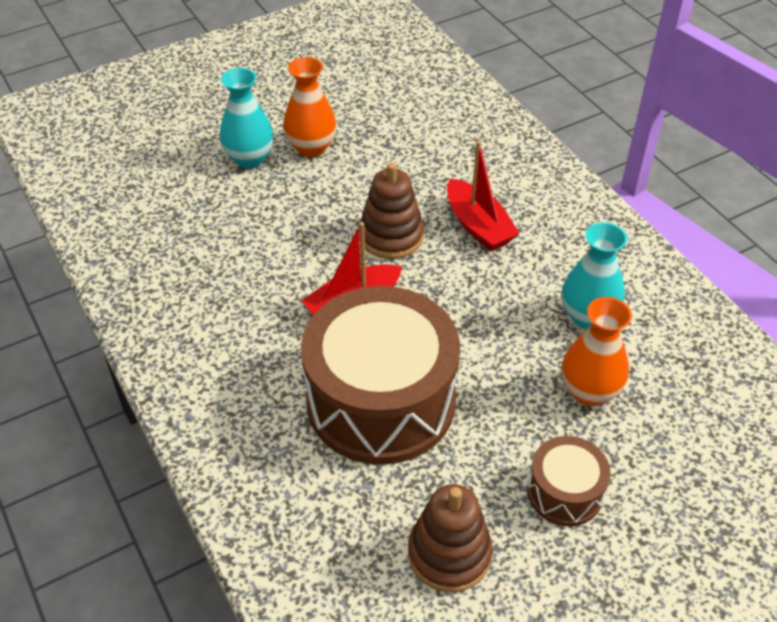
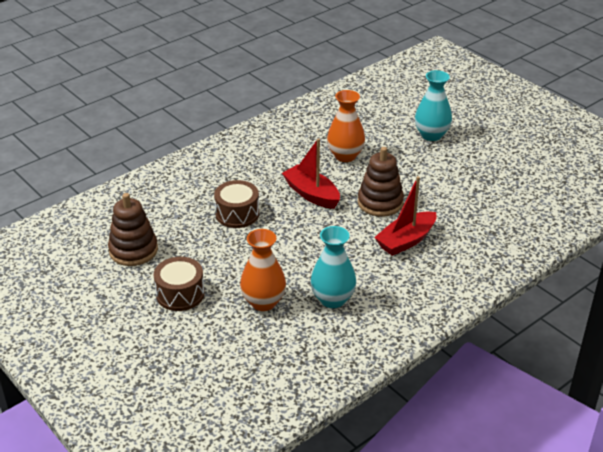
camera: 80 degrees right, 10 degrees down
(311, 147) = (455, 158): orange vase -> orange vase (345, 156)
(381, 401) = (237, 214): brown drum -> brown drum, size x0.47

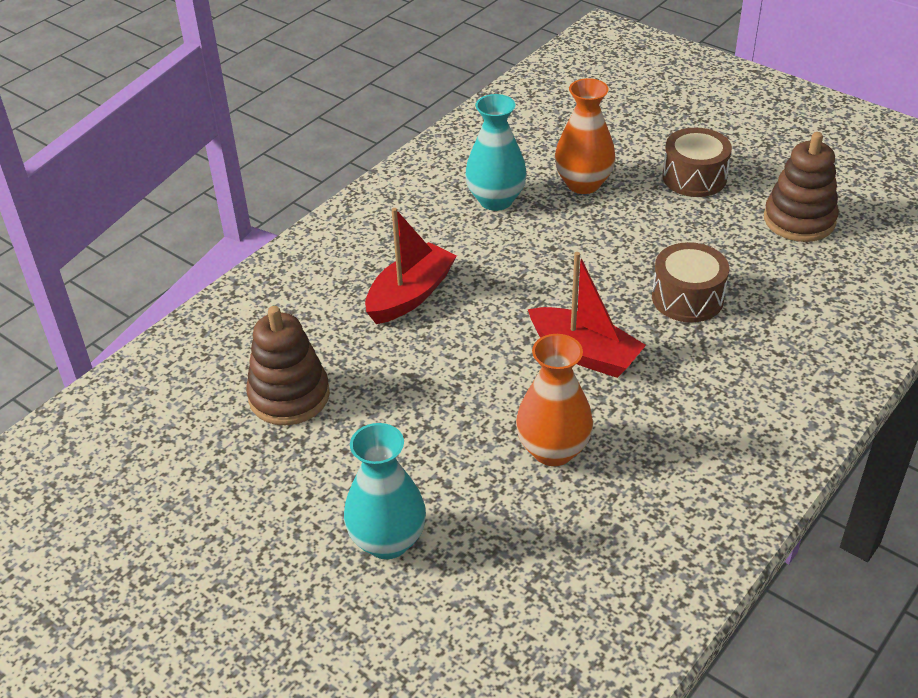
camera: 170 degrees right, 5 degrees up
(380, 202) = (463, 356): brown stacking toy -> brown stacking toy (289, 396)

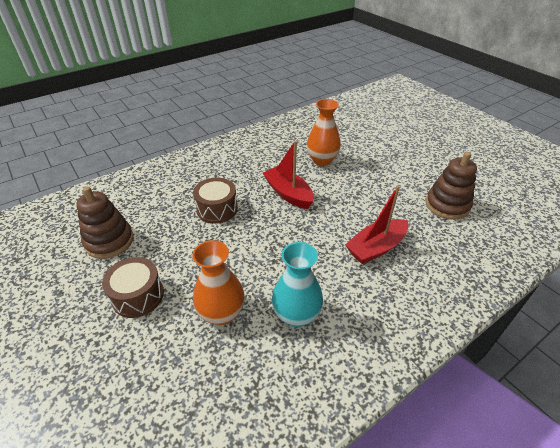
camera: 165 degrees left, 0 degrees up
(387, 541) = (397, 146): turquoise vase -> none

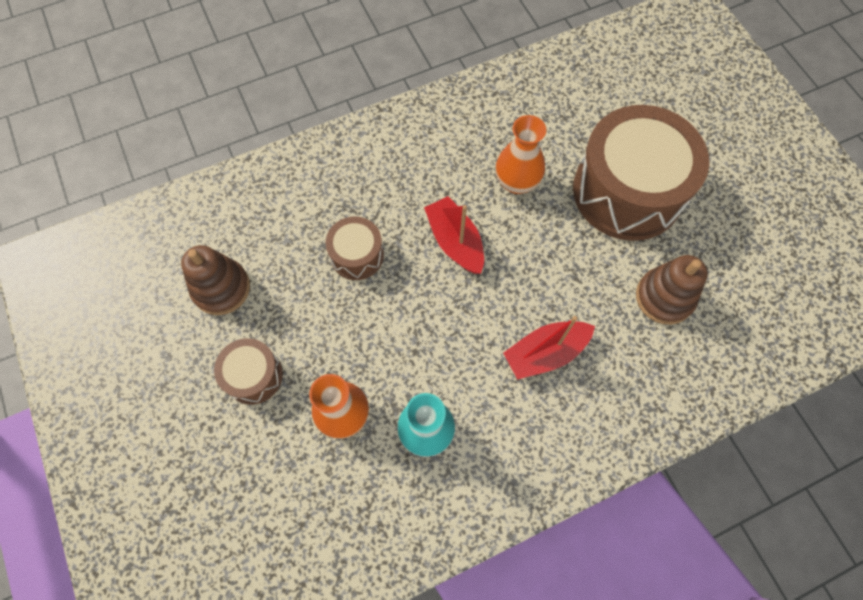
camera: 10 degrees right, 25 degrees up
(396, 157) = (627, 191): none -> brown drum

